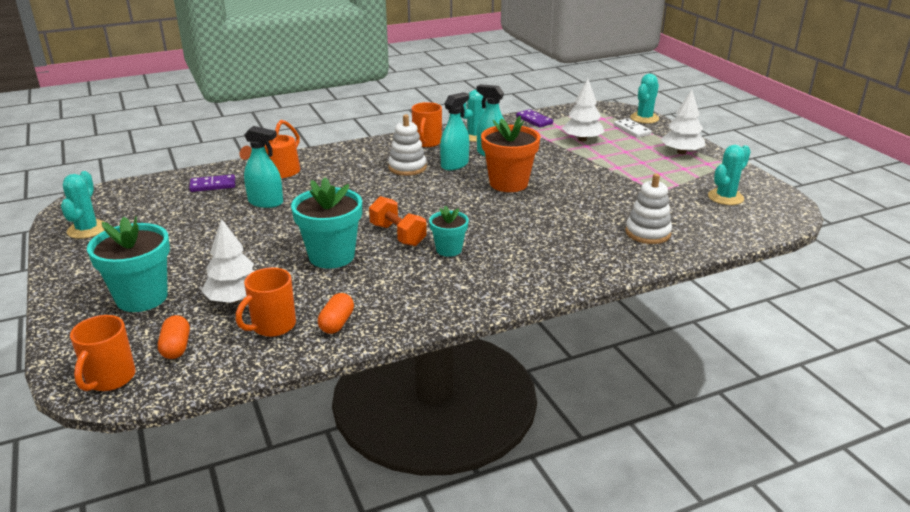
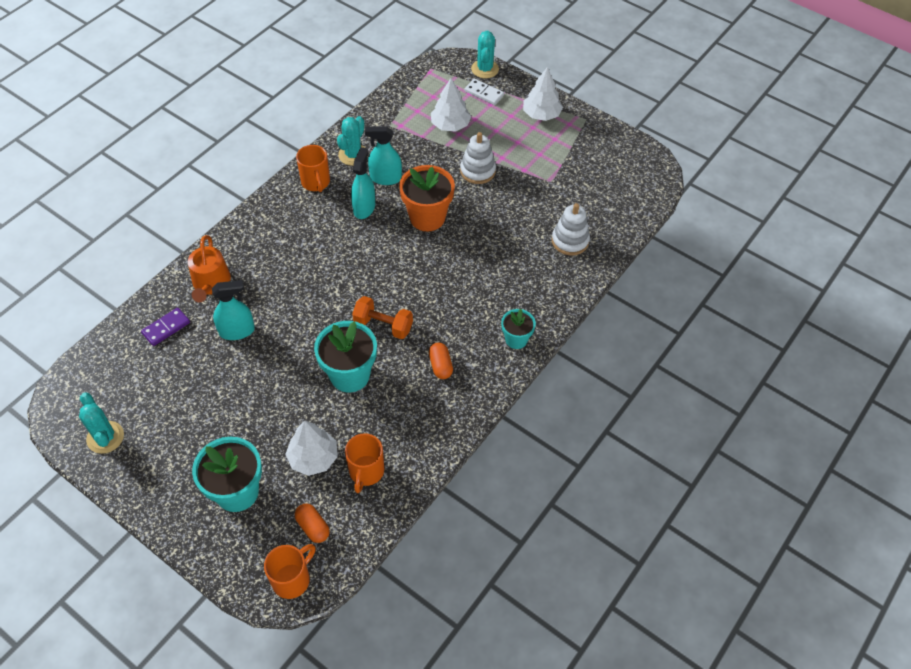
camera: 30 degrees left, 25 degrees up
(110, 379) = (292, 579): orange mug -> orange mug turned 120 degrees counterclockwise
(337, 323) = (411, 446): orange capsule -> orange capsule (440, 366)
(407, 167) = (325, 229): white stacking toy -> white stacking toy (477, 171)
(449, 249) = (435, 326): turquoise flower pot -> turquoise flower pot (516, 339)
(534, 120) = (390, 108): purple domino -> none
(725, 197) = (604, 169): turquoise cactus -> none

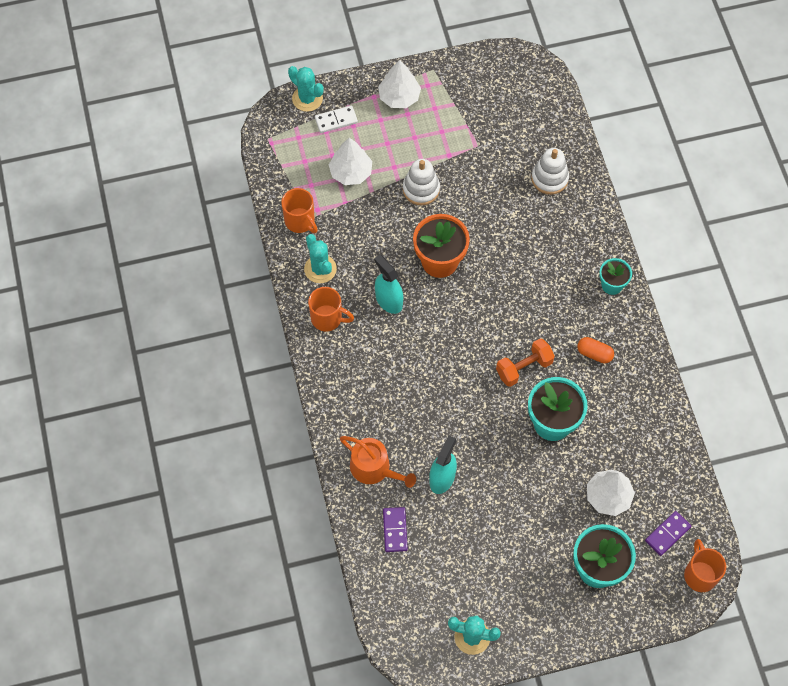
camera: 50 degrees left, 10 degrees up
(313, 527) = (667, 534): orange capsule -> purple domino
(366, 472) = (648, 468): orange mug -> orange mug (300, 221)
(385, 178) = (369, 262): turquoise spray bottle -> none

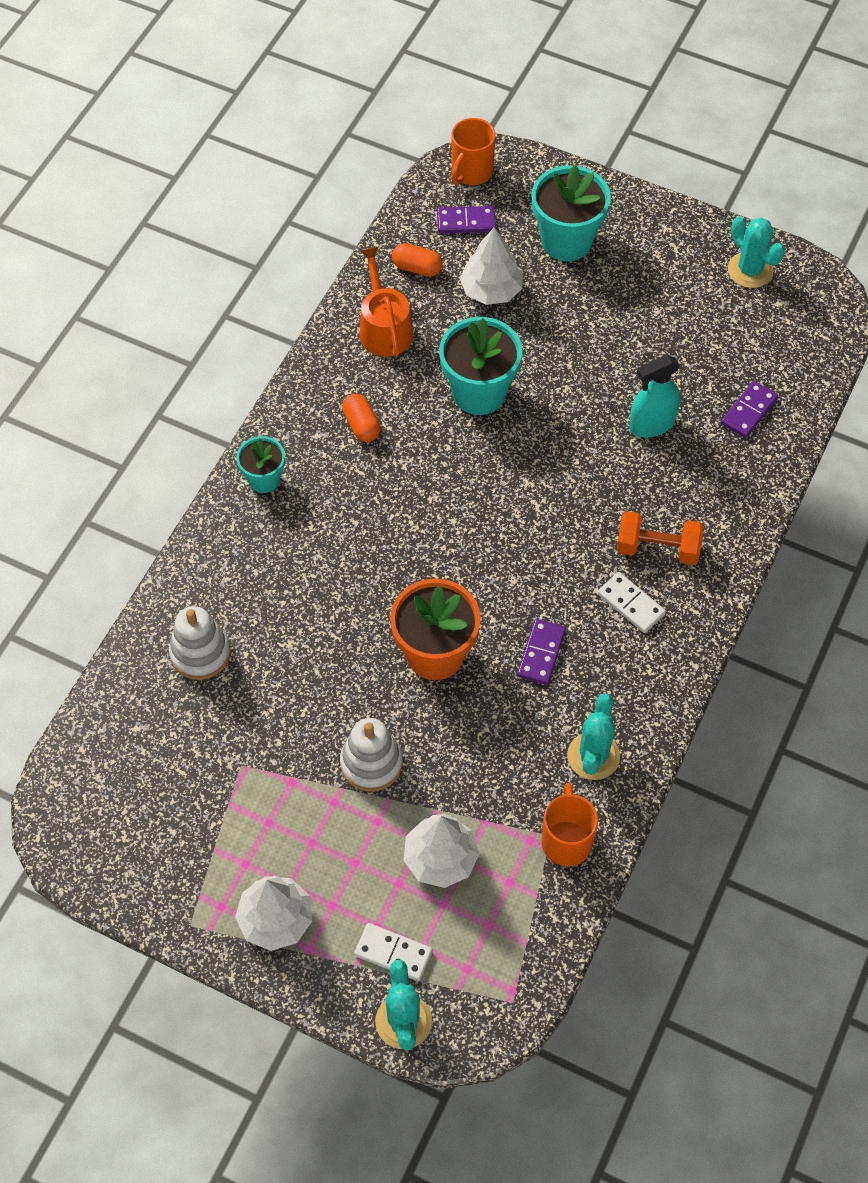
camera: 140 degrees left, 5 degrees down
(327, 318) = (635, 687): orange mug -> none
(366, 361) = (631, 604): none -> white domino
(374, 468) = (720, 484): orange watering can -> orange watering can (384, 328)
(389, 300) = (541, 653): turquoise spray bottle -> purple domino
(524, 368) = (454, 466): orange dumbbell -> orange dumbbell (657, 548)
(663, 477) = (417, 268): none -> orange capsule

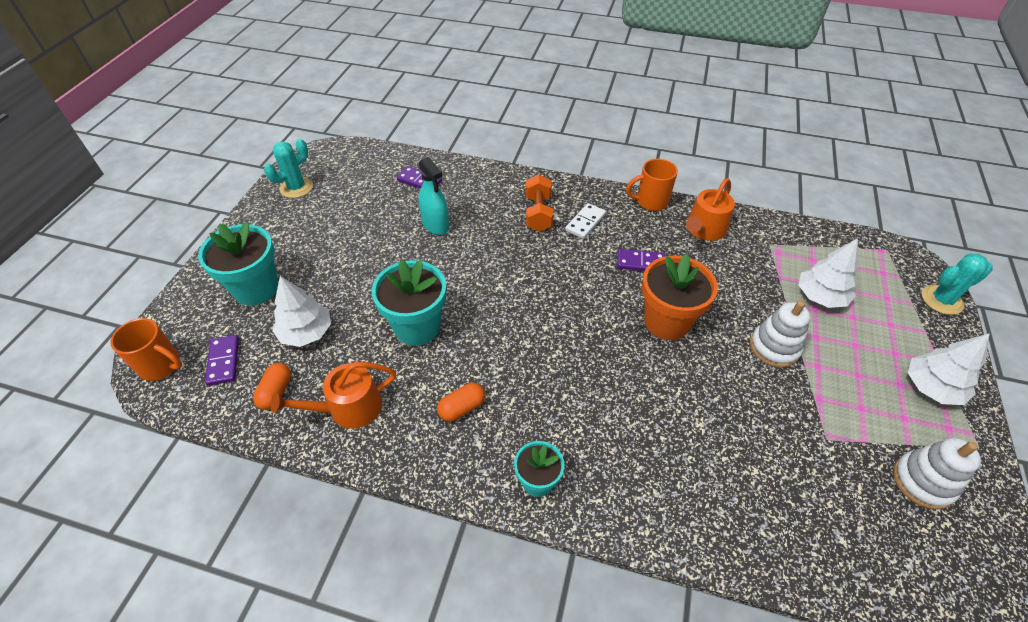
camera: 100 degrees left, 10 degrees down
(200, 653) = (741, 498): white stacking toy -> white stacking toy (922, 481)
(393, 953) = (902, 312): white domino -> none
(566, 840) = (768, 236): orange mug -> orange mug (650, 201)
(593, 756) = (704, 230): turquoise cactus -> orange watering can

